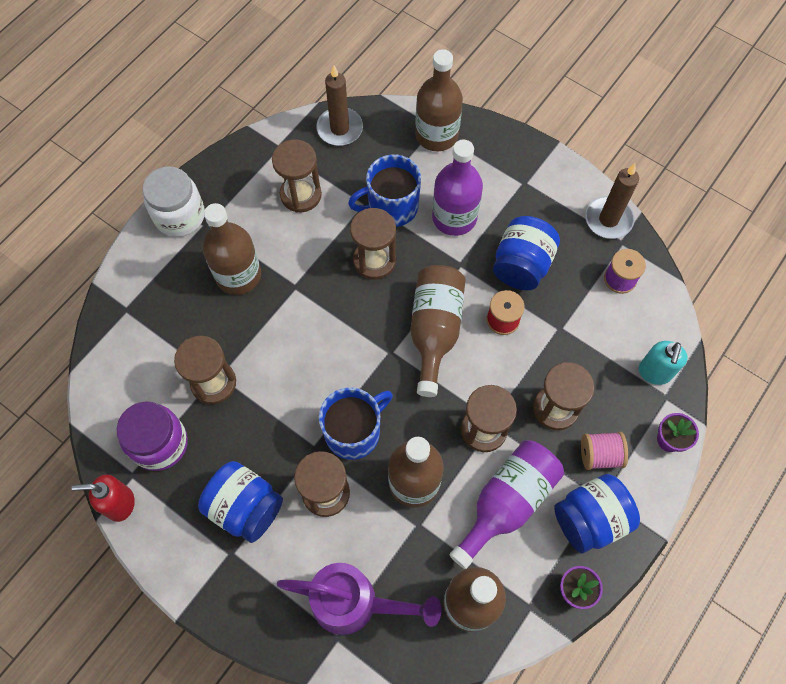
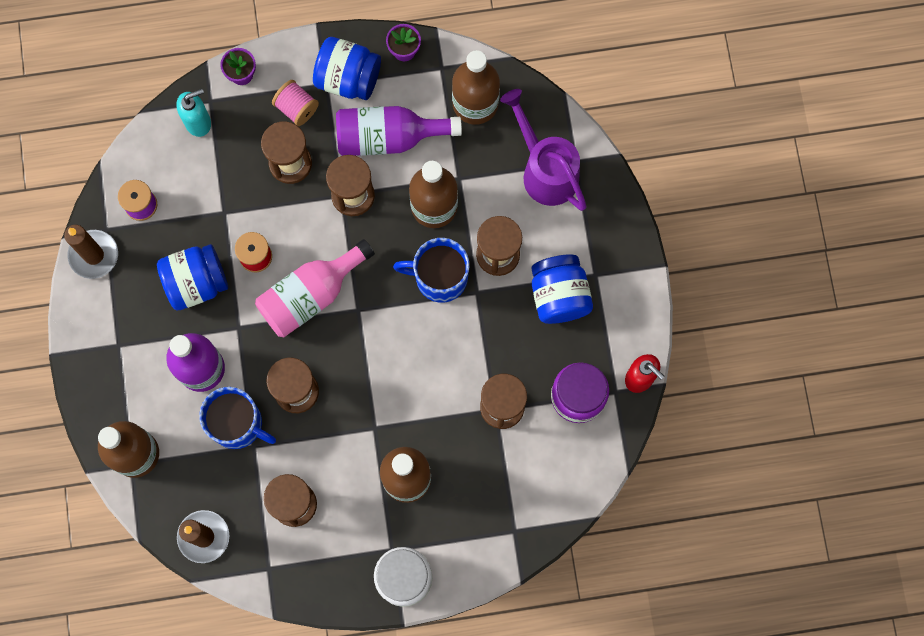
camera: 135 degrees left, 10 degrees up
(434, 330) = (310, 295): brown bottle -> pink bottle

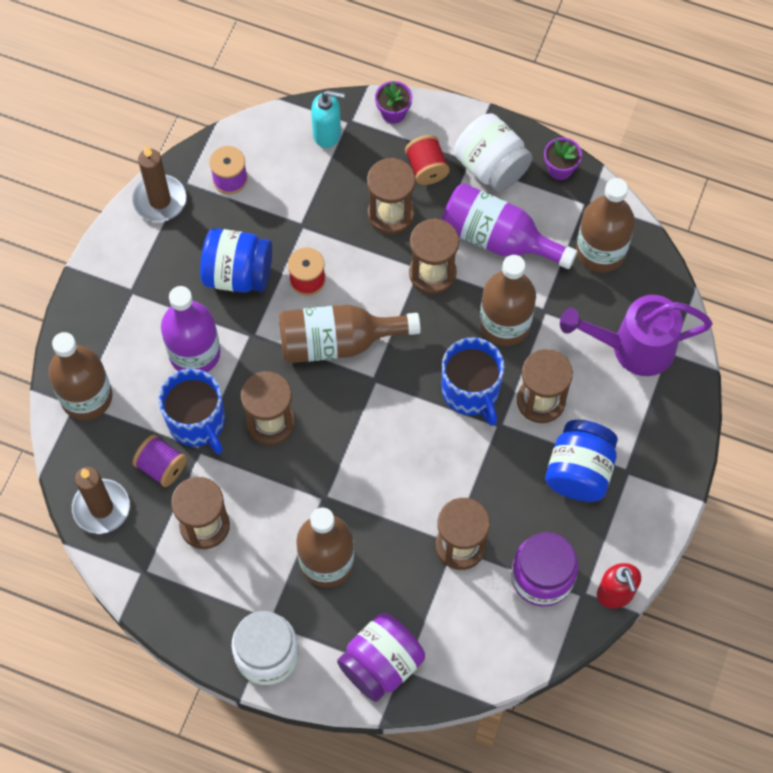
camera: 30 degrees right, 10 degrees down
(231, 476) = (161, 467): none -> purple spool
(297, 108) = (426, 168): pink spool -> red spool
(310, 295) = (337, 342): pink bottle -> brown bottle
(348, 78) = (491, 167): blue jar -> white jar
(439, 277) = (471, 391): blue mug -> blue mug turned 150 degrees counterclockwise
(495, 534) = (381, 664): none -> purple jar
(545, 171) = (634, 348): purple watering can -> purple watering can turned 90 degrees counterclockwise

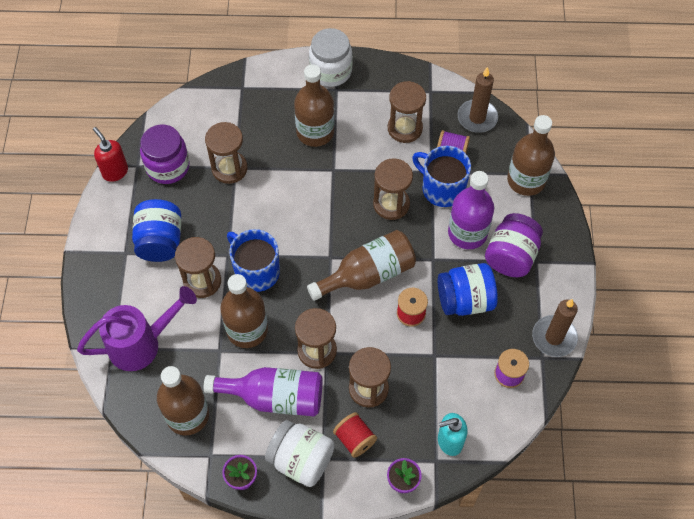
camera: 160 degrees right, 5 degrees down
(381, 664) = (257, 87): purple jar -> purple jar (511, 256)

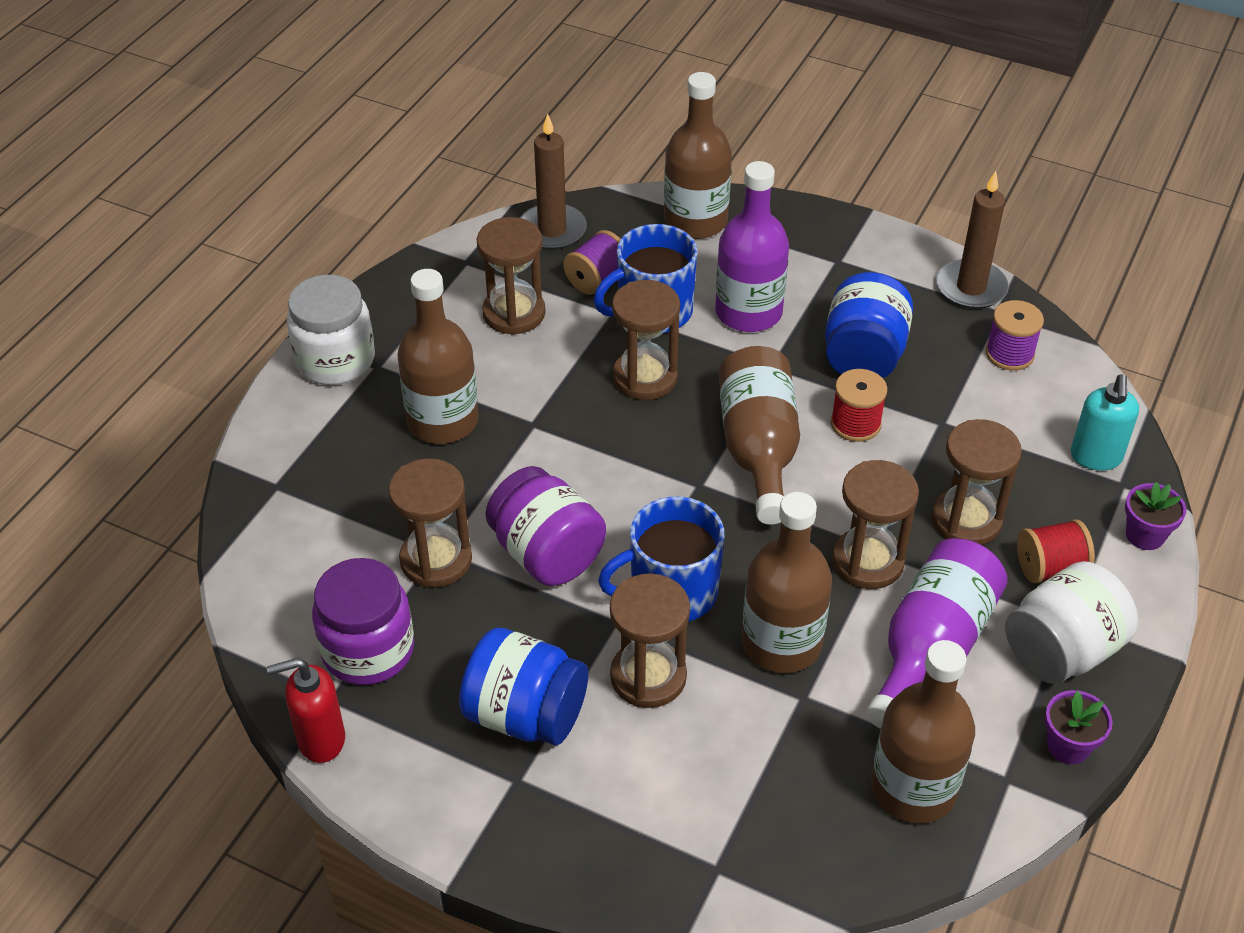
camera: 65 degrees left, 15 degrees down
(141, 344) = (732, 816): purple watering can -> none
(511, 256) = (815, 282): purple jar -> purple jar (547, 554)

